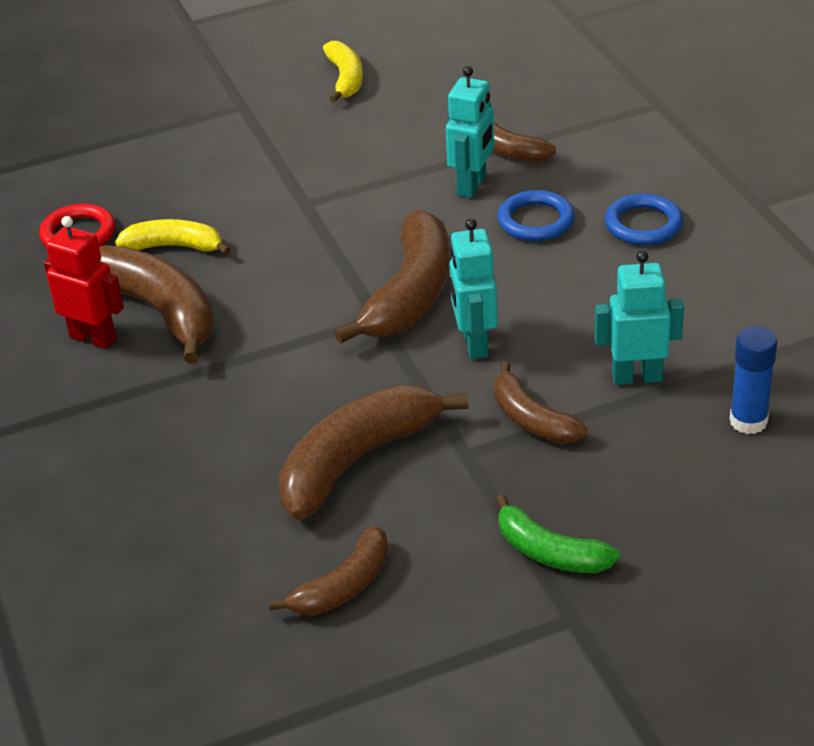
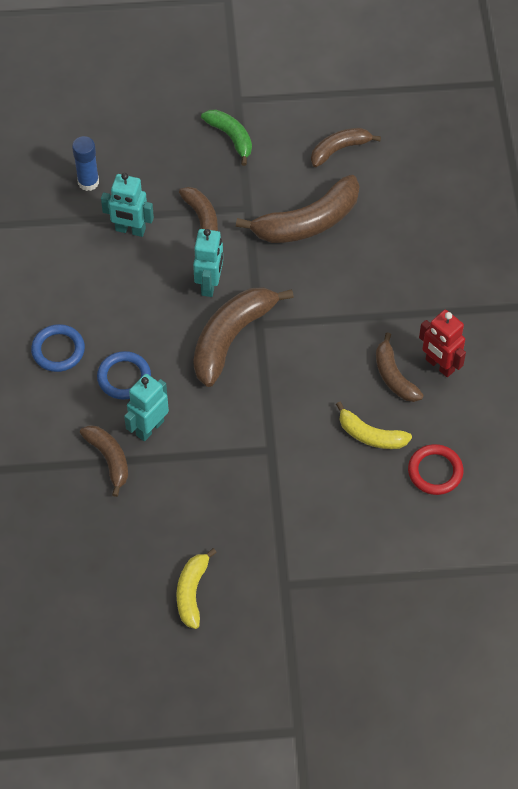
camera: 165 degrees left, 20 degrees up
(158, 311) = (394, 376): brown banana -> brown banana, size x0.59

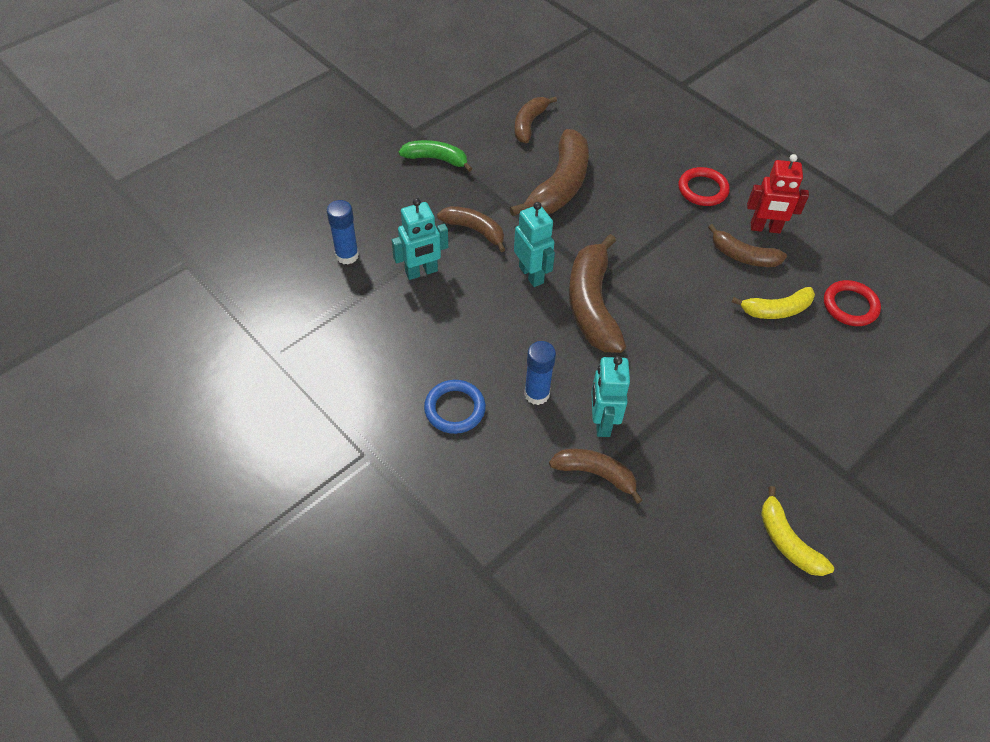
camera: 40 degrees left, 5 degrees down
(124, 377) = (536, 394): blue ring -> blue glue stick
(424, 299) = (702, 189): none -> red ring

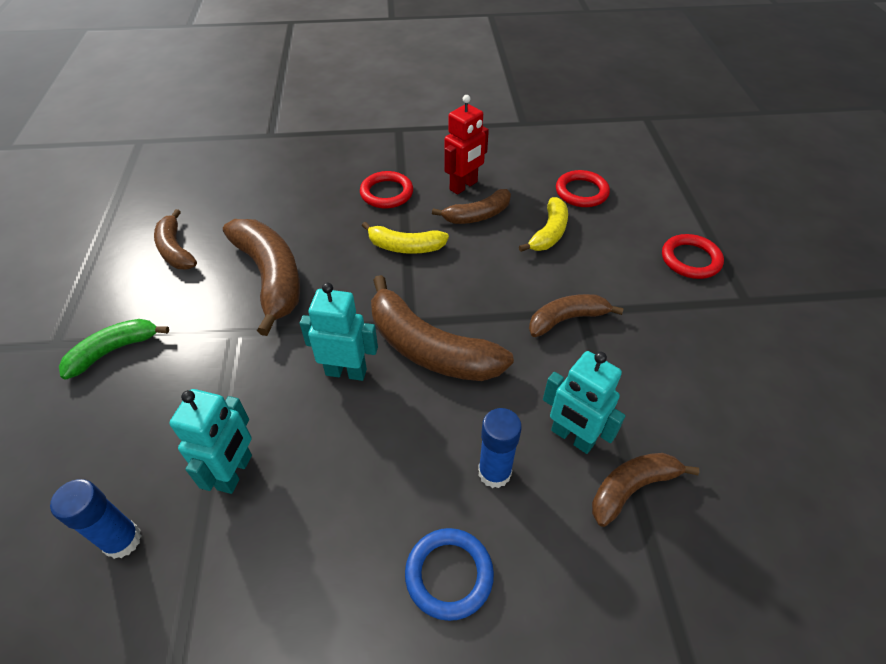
camera: 50 degrees left, 5 degrees down
(474, 230) = (240, 381): brown banana -> brown banana (567, 319)
(787, 541) = (793, 384): yellow banana -> yellow banana (405, 246)
(854, 418) = (690, 259): none -> red ring

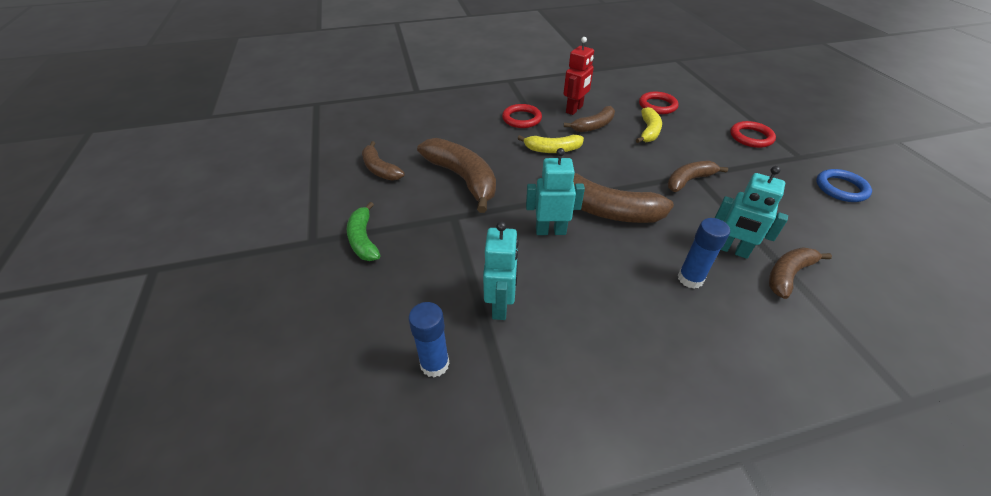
camera: 10 degrees left, 5 degrees down
(114, 351) = (364, 239): green banana -> green banana turned 60 degrees counterclockwise
(449, 575) = (693, 347): blue ring -> blue ring (841, 188)

